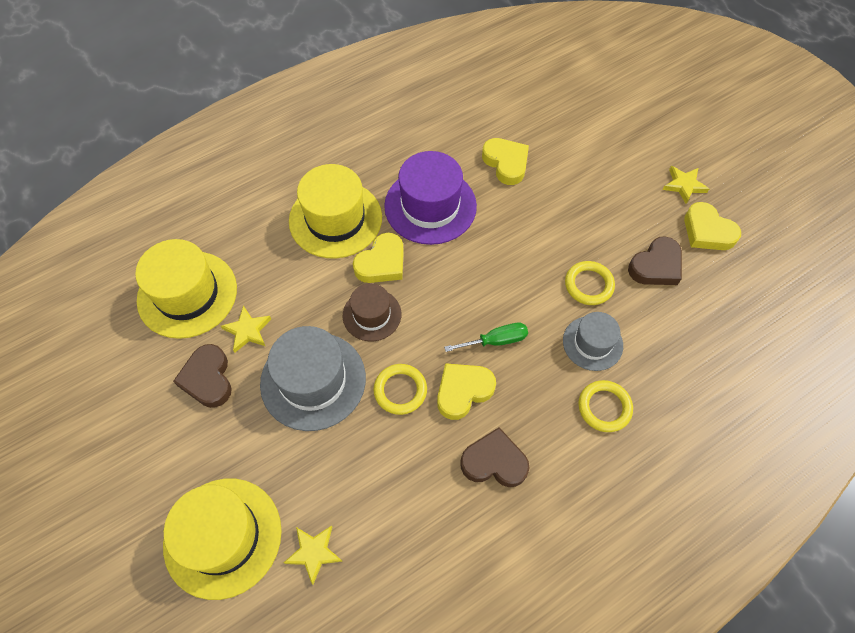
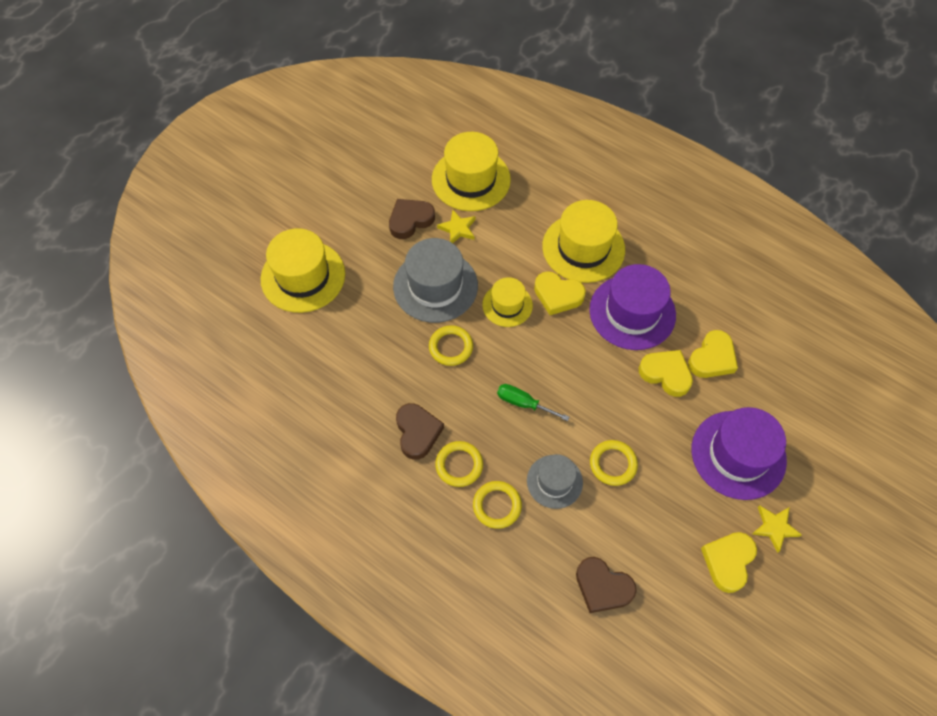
camera: 70 degrees right, 0 degrees up
(314, 552) = (310, 334): yellow star -> none
(372, 315) = (507, 305): brown hat -> yellow hat
(463, 391) = (468, 392): yellow heart -> yellow heart (666, 374)
(496, 341) = (523, 403): green screwdriver -> green screwdriver turned 150 degrees clockwise
(547, 430) = (459, 465): none -> yellow ring
(608, 183) = (738, 454): none -> purple hat
(656, 266) = (662, 519): brown heart -> brown heart (602, 587)

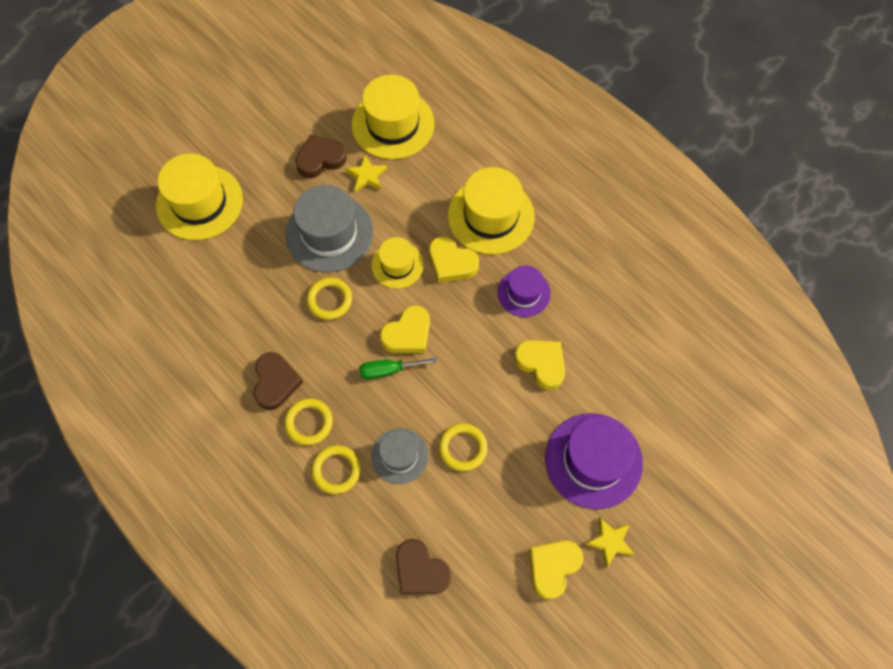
camera: 10 degrees right, 5 degrees up
(523, 403) = (388, 370): green screwdriver -> green screwdriver turned 45 degrees counterclockwise
(632, 312) = (524, 293): purple hat -> purple hat, size x0.59
(712, 358) = (594, 355): yellow heart -> yellow heart (408, 334)

